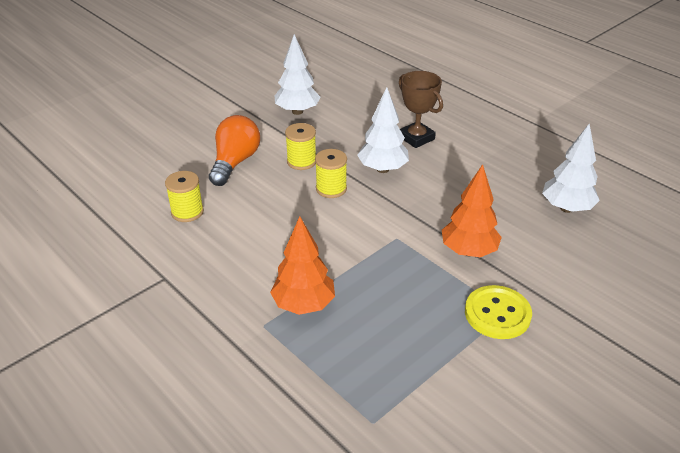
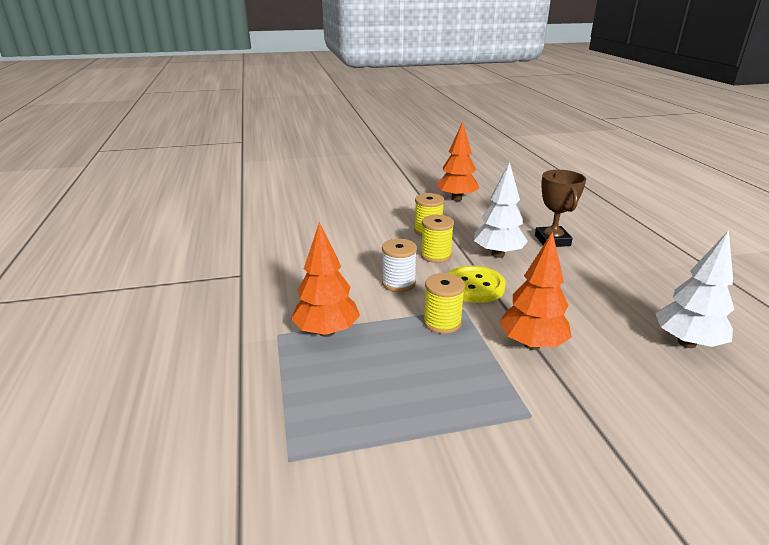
camera: 30 degrees right, 10 degrees down
(187, 212) = (303, 239): yellow spool -> yellow spool (442, 323)
(235, 162) = (373, 218): orange light bulb -> none
(297, 111) = (456, 199): white tree -> orange tree
(323, 231) = (398, 283): none -> white spool
(497, 314) = (518, 414): yellow button -> yellow button (474, 286)

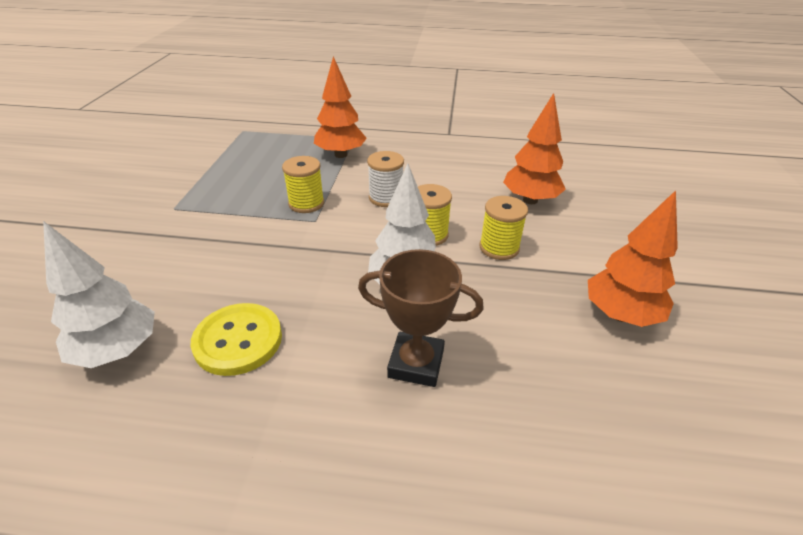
camera: 110 degrees right, 10 degrees up
(474, 286) = (347, 240): yellow button -> yellow button (238, 340)
(532, 344) = (233, 239): orange tree -> orange tree (530, 200)

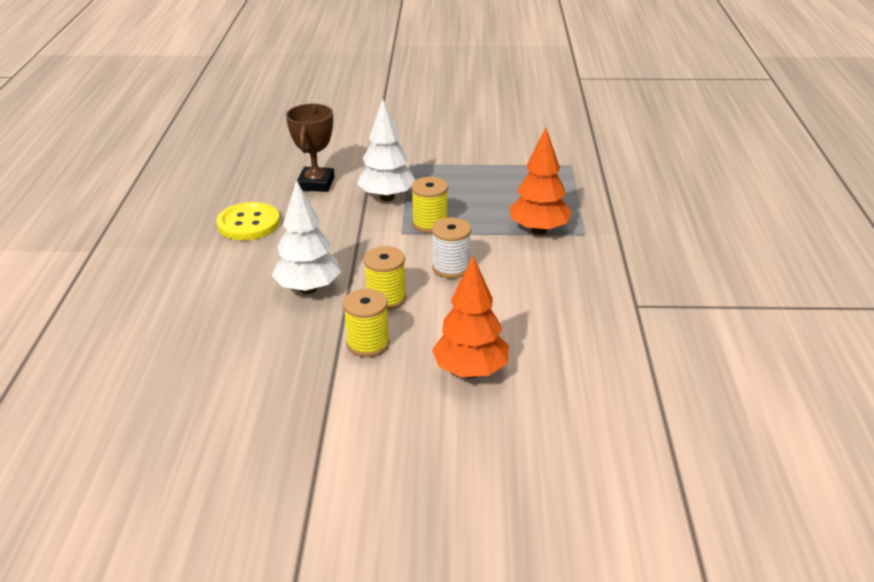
camera: 85 degrees right, 5 degrees down
(118, 350) = (244, 185): white tree -> white tree (387, 197)
(416, 363) = (217, 299): brown trophy -> brown trophy (316, 183)
(620, 315) = (262, 419): orange tree -> none

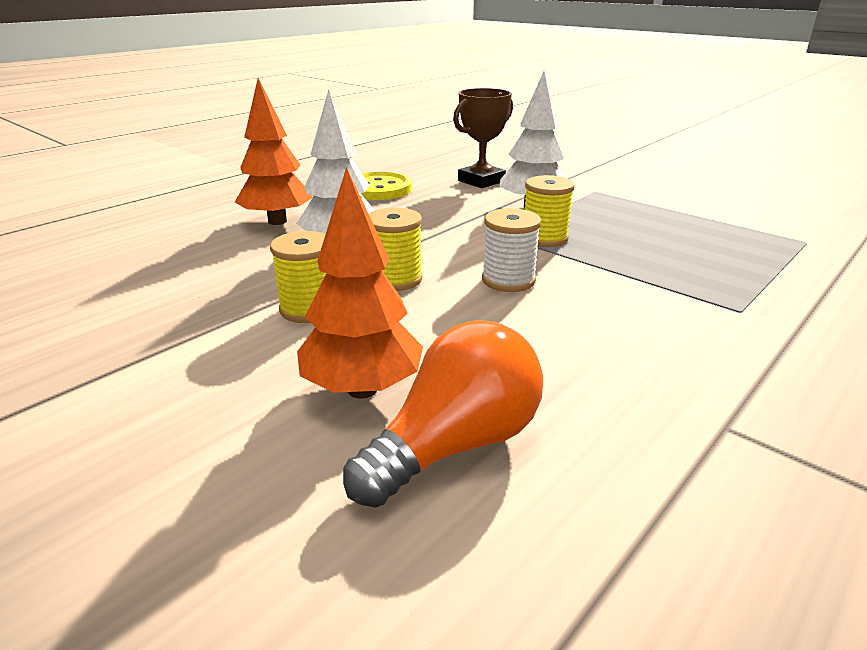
camera: 40 degrees right, 5 degrees down
(539, 230) = (674, 285): orange tree -> orange tree (277, 221)
(547, 373) = (455, 445): none -> orange light bulb

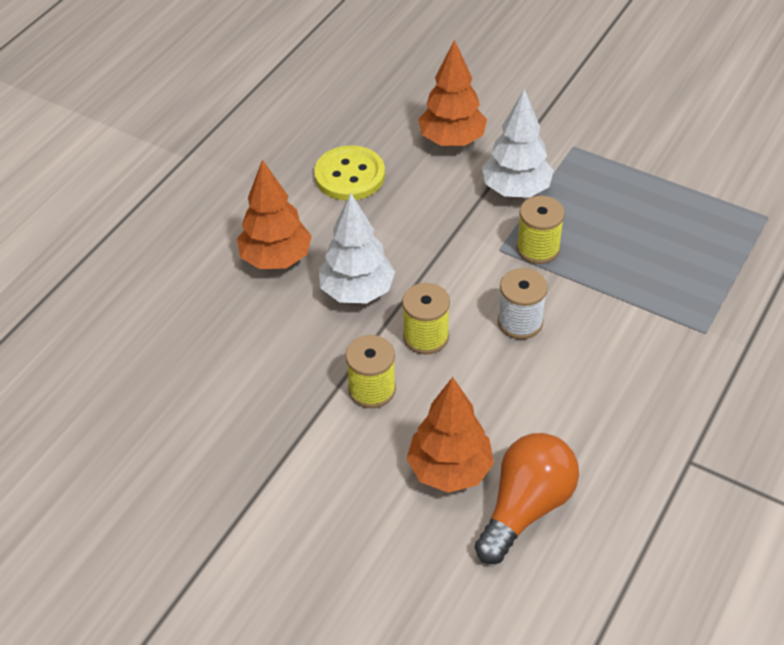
camera: 10 degrees left, 20 degrees up
(481, 181) = (452, 140): brown trophy -> orange tree

